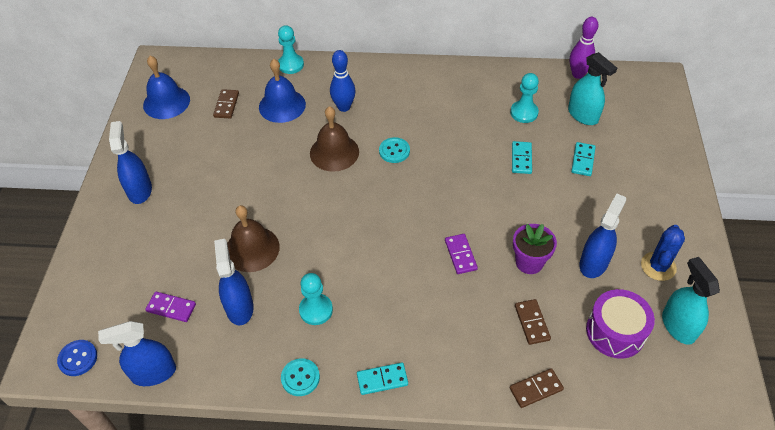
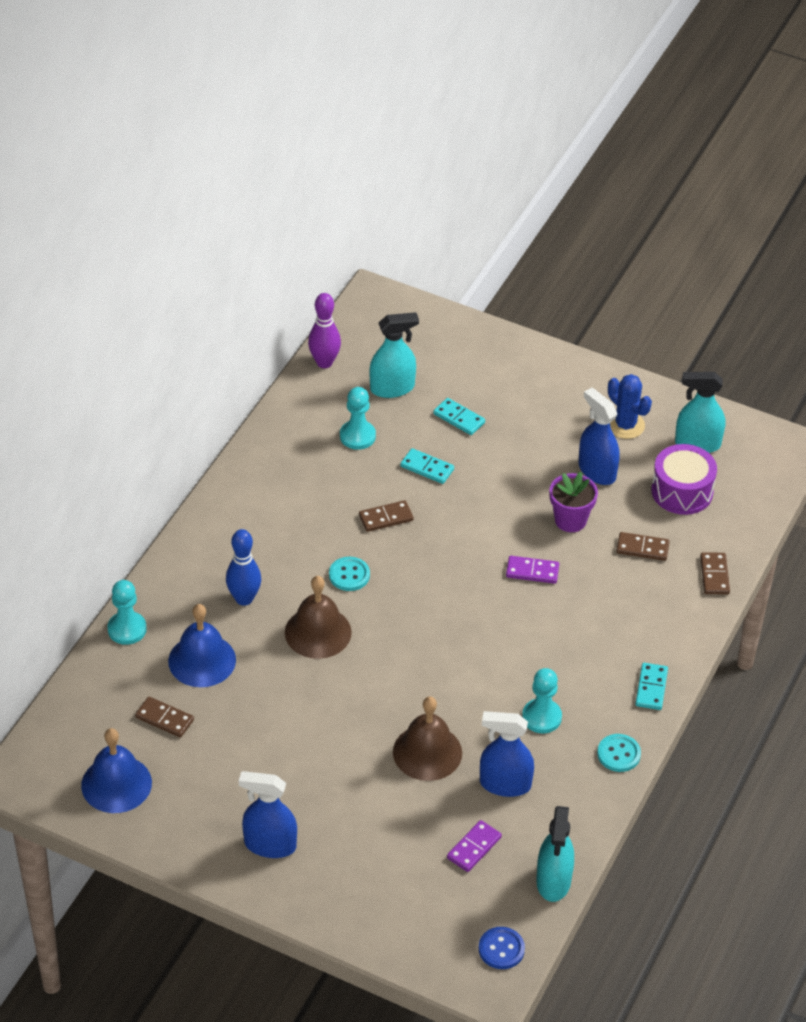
camera: 70 degrees left, 5 degrees down
(153, 373) = (553, 881): blue spray bottle -> turquoise spray bottle
(459, 152) = (386, 518): none -> brown domino

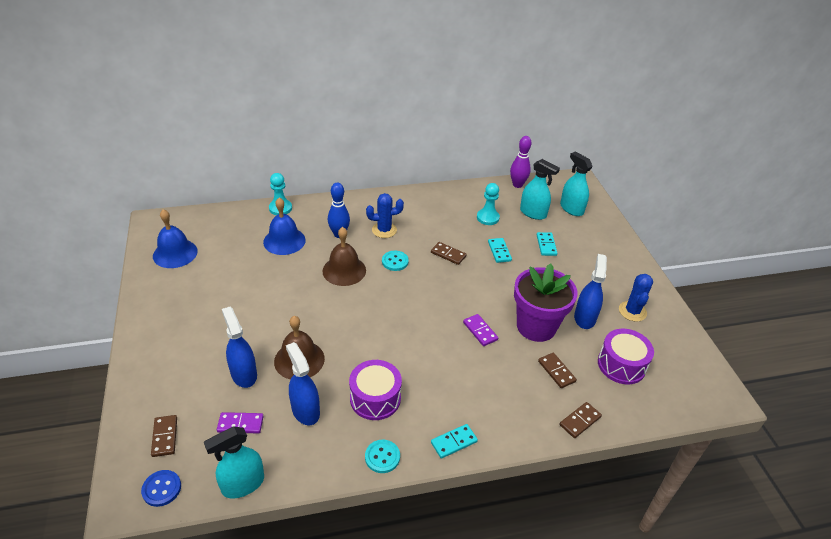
camera: 50 degrees right, 5 degrees down
(164, 719) = (233, 248): brown domino -> brown domino (164, 437)
(270, 845) = (174, 330): blue spray bottle -> blue spray bottle (244, 374)
(280, 550) = (384, 230): none -> blue cactus
(541, 717) = (375, 398): turquoise pawn -> purple drum
(570, 520) = (536, 326): purple flower pot -> purple flower pot, size x1.70
(697, 444) = (664, 351): turquoise spray bottle -> turquoise spray bottle (571, 209)

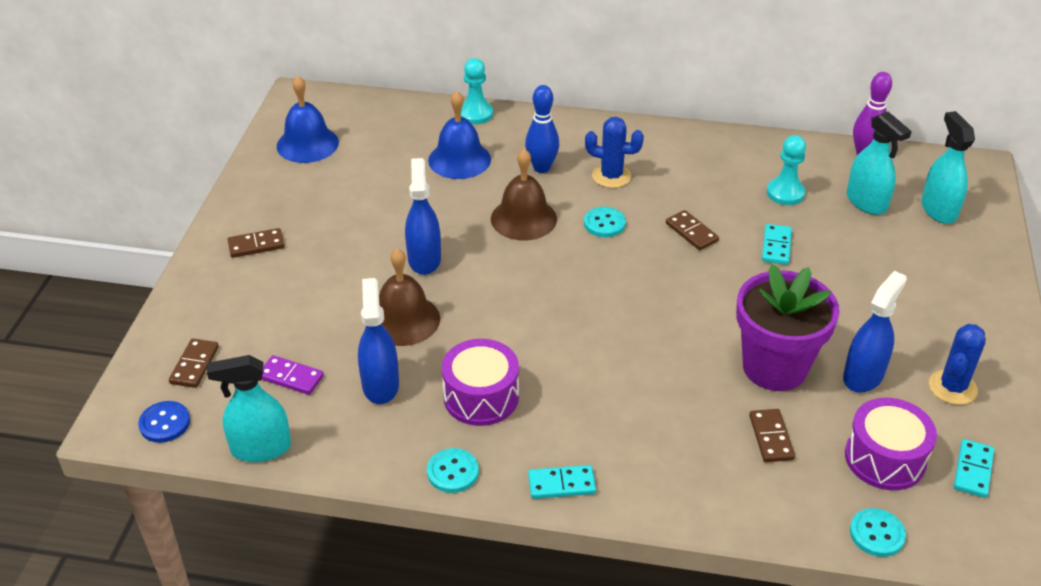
camera: 25 degrees right, 0 degrees up
(244, 374) = (323, 318): blue spray bottle -> blue spray bottle (424, 259)
(480, 331) = (681, 350): purple domino -> none
(546, 245) = (861, 255): turquoise domino -> turquoise domino (973, 470)
(580, 421) = (768, 515): brown domino -> brown domino (256, 245)
(641, 413) = (877, 534): none -> turquoise button

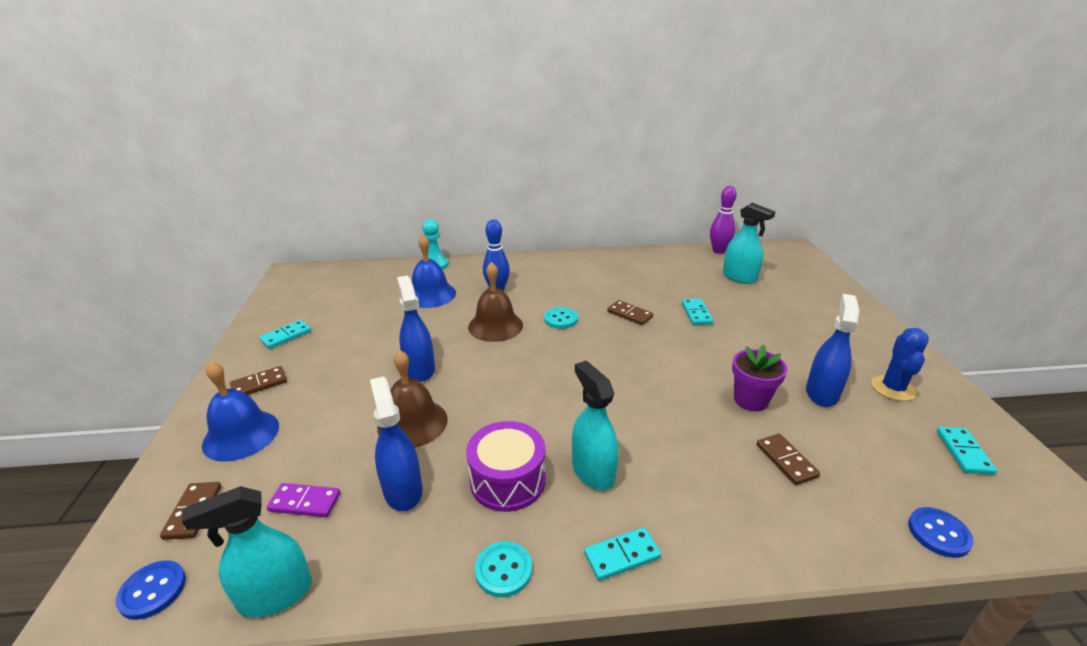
camera: 15 degrees left, 10 degrees down
(287, 189) = (286, 336): none -> turquoise domino
(307, 144) = (301, 302): blue bell -> blue bell (241, 435)
(611, 176) = (552, 288): blue cactus -> none
(774, 367) = (750, 400): purple flower pot -> purple flower pot, size x0.59
(785, 193) = (681, 280): turquoise pawn -> none
(877, 534) = (938, 533): turquoise button -> blue button
(885, 458) = (889, 458): purple drum -> none
(938, 210) = (789, 274): turquoise spray bottle -> turquoise spray bottle (593, 471)

